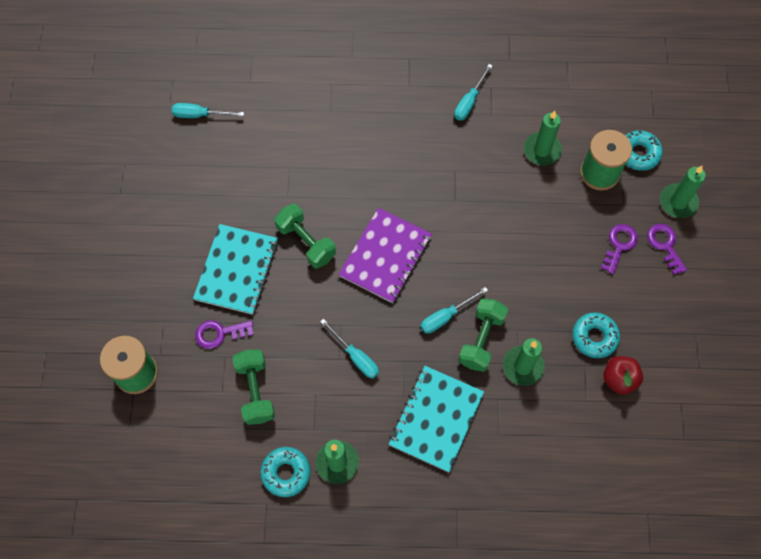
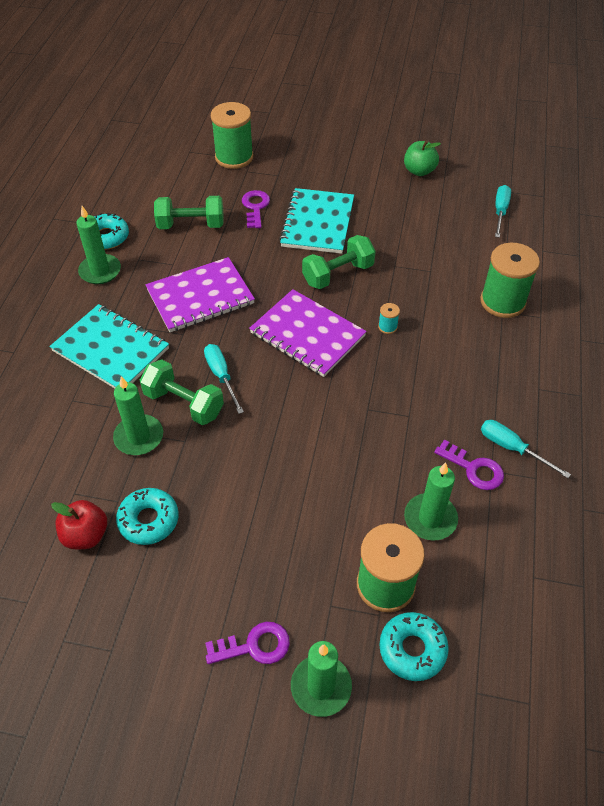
camera: 100 degrees right, 15 degrees down
(144, 187) = (419, 171): none -> green apple
(236, 270) = (318, 223): turquoise notebook -> turquoise notebook turned 75 degrees clockwise
(319, 110) = (502, 302): none -> green spool
(355, 357) = (200, 297): turquoise screwdriver -> purple notebook
(364, 195) = (387, 327): none -> turquoise spool
(619, 245) = (268, 582): purple key -> purple key (474, 469)

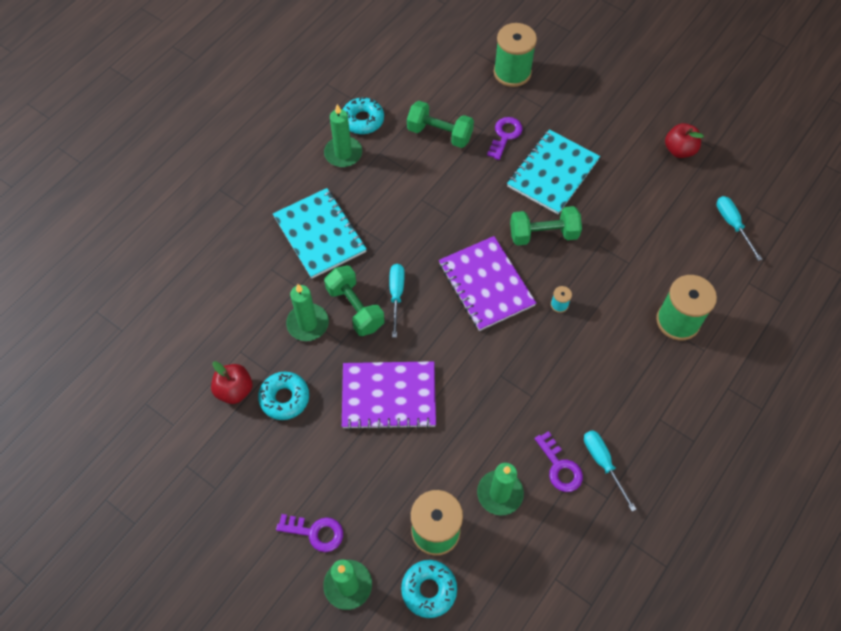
camera: 25 degrees right, 10 degrees up
(200, 297) = (414, 211): purple notebook -> purple notebook (389, 396)
(419, 171) = (679, 150): green apple -> red apple
(500, 211) = (732, 225): turquoise screwdriver -> turquoise screwdriver turned 60 degrees counterclockwise

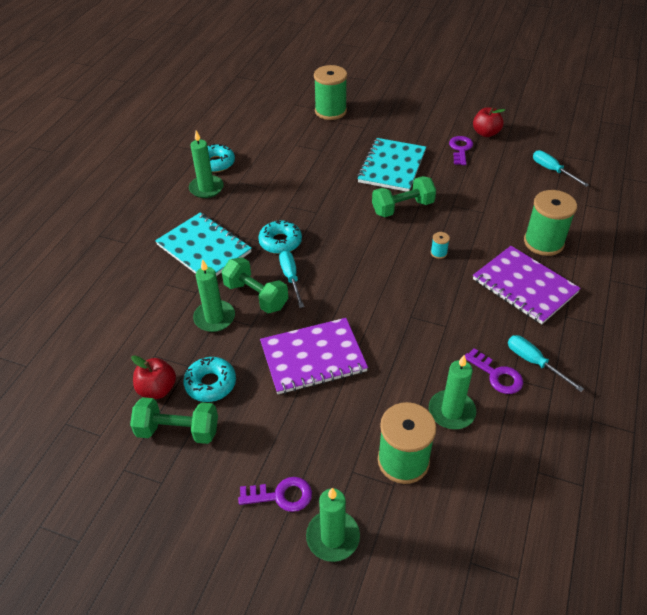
camera: 15 degrees left, 15 degrees down
(429, 590) = (418, 517): turquoise donut -> turquoise donut (280, 242)
(439, 134) = (286, 160): green dumbbell -> green dumbbell (178, 431)
(486, 284) = (369, 252): purple notebook -> purple notebook (524, 286)
(505, 135) = (341, 150): purple key -> purple key (460, 149)

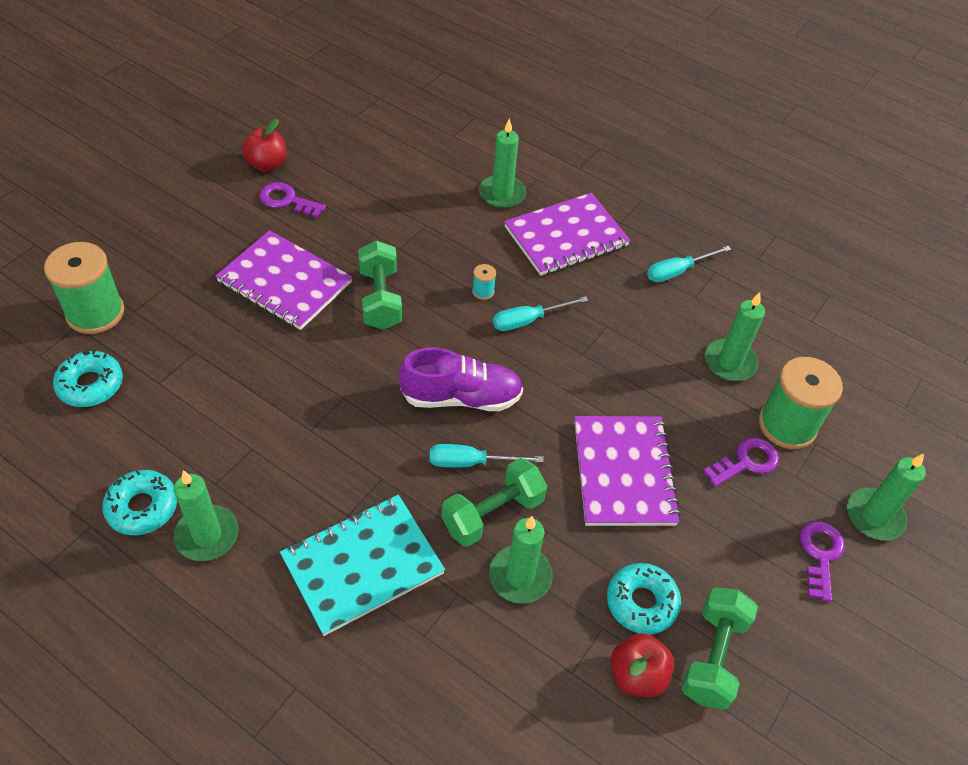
camera: 80 degrees left, 5 degrees up
(280, 242) = (390, 458): turquoise donut -> turquoise donut (90, 385)
(340, 262) = (461, 397): none -> purple shoe
(392, 166) = (285, 282): turquoise notebook -> purple notebook
(497, 375) = (688, 307): purple key -> purple key (746, 462)
(543, 242) = (502, 194): green spool -> green candle
(552, 170) = (378, 136): turquoise screwdriver -> turquoise screwdriver (528, 320)

